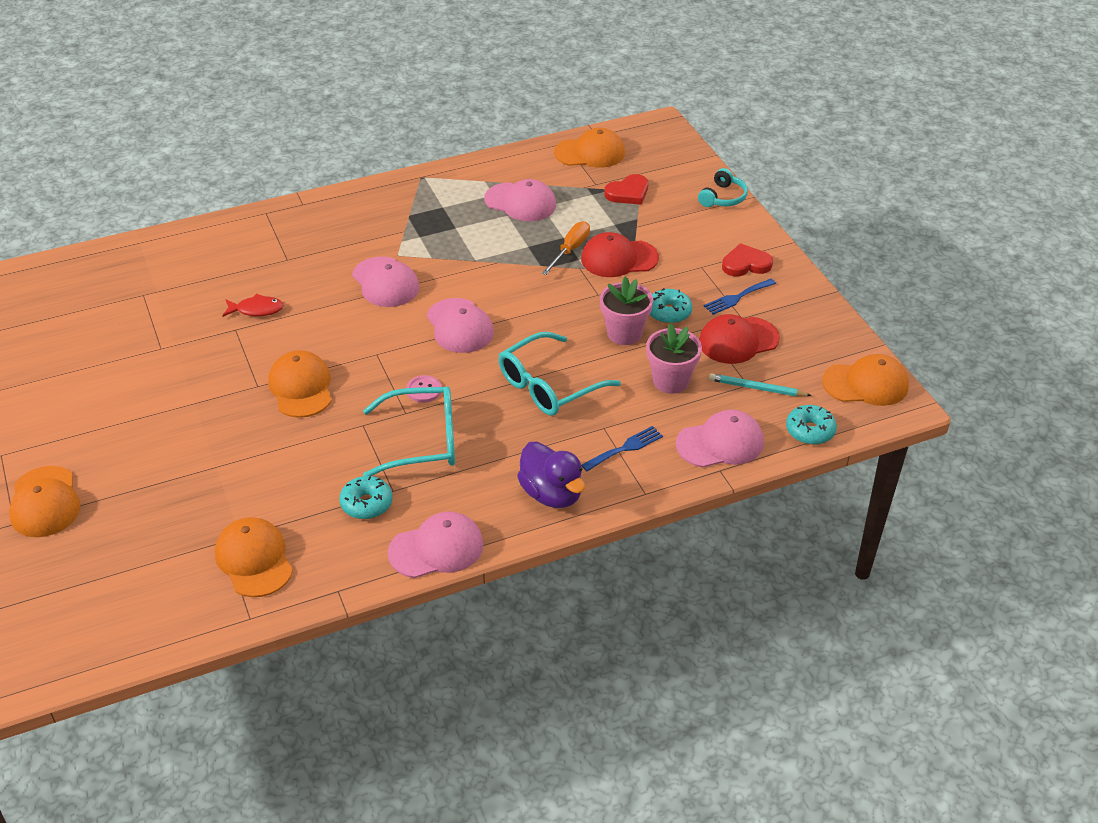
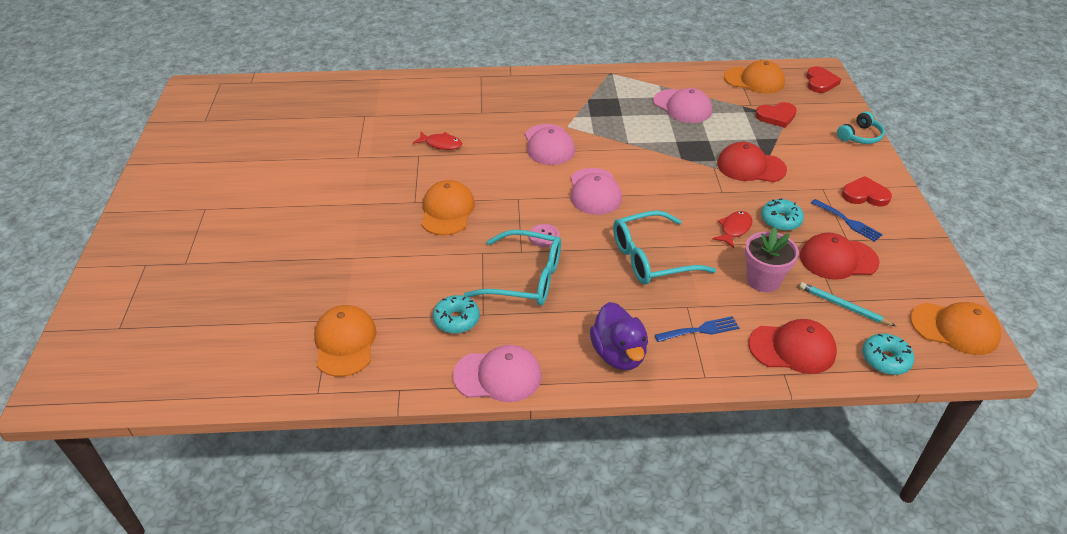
camera: 20 degrees right, 0 degrees up
(44, 502) = (215, 252): orange cap -> none
(570, 250) = (711, 151): orange screwdriver -> none
(624, 333) = (734, 229): pink flower pot -> red fish
(663, 141) = (820, 82): none -> red heart
(720, 443) = (792, 348): pink cap -> red cap
(737, 297) = (848, 222): blue fork -> blue fork turned 120 degrees counterclockwise

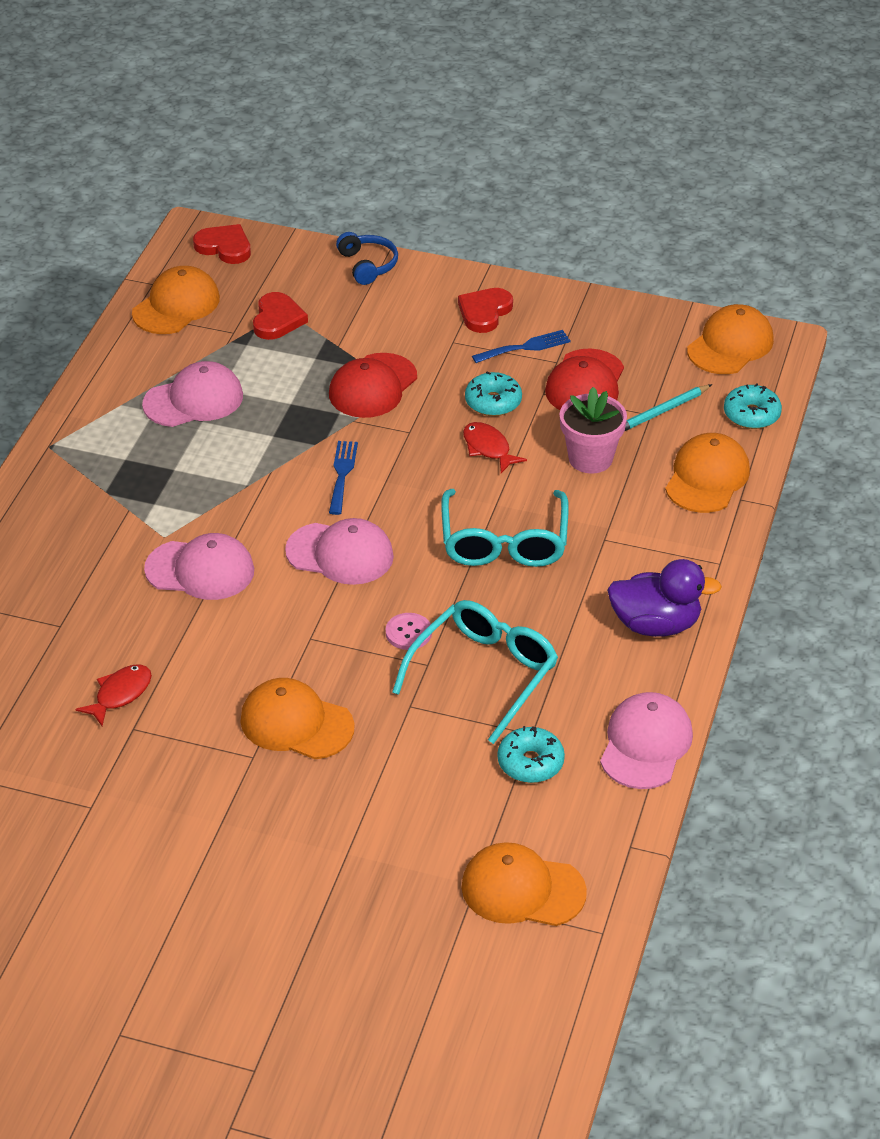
camera: 70 degrees left, 0 degrees up
(700, 330) = (647, 541): blue fork -> blue fork (342, 474)
(792, 348) = (707, 478): red cap -> orange cap
(860, 136) = (367, 265): turquoise headphones -> blue headphones

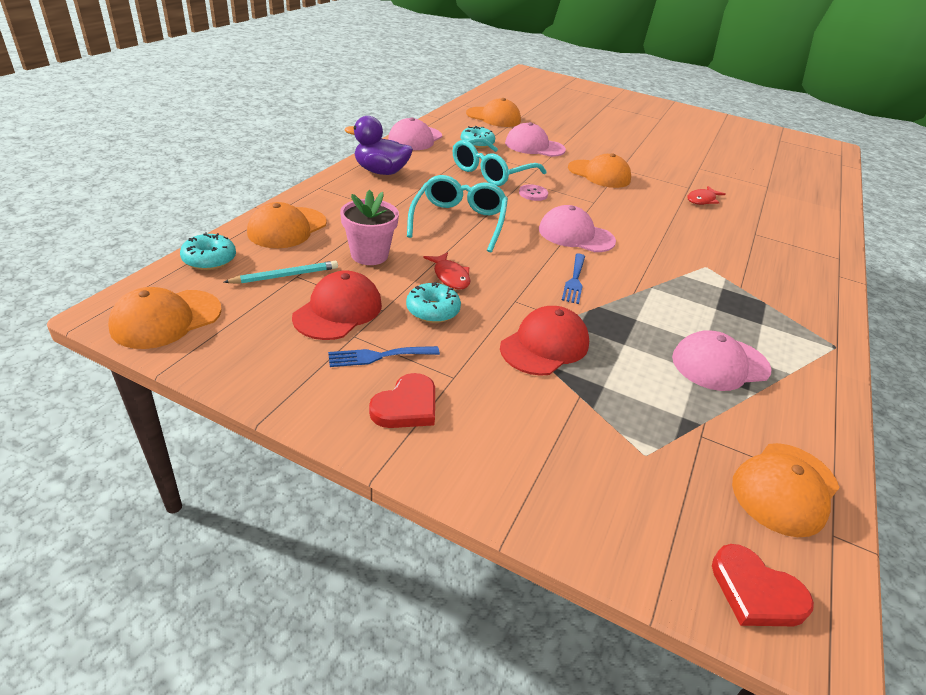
camera: 175 degrees left, 5 degrees down
(200, 570) = (673, 243): pink cap -> pink cap (534, 146)
(277, 319) = (653, 443): red heart -> none
(367, 265) = (540, 510): blue headphones -> none

